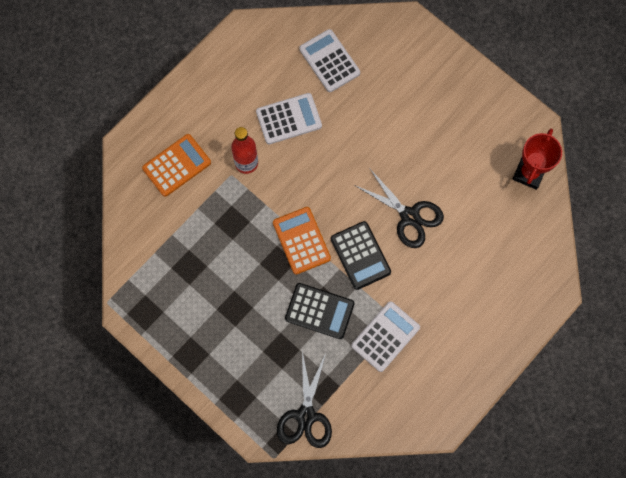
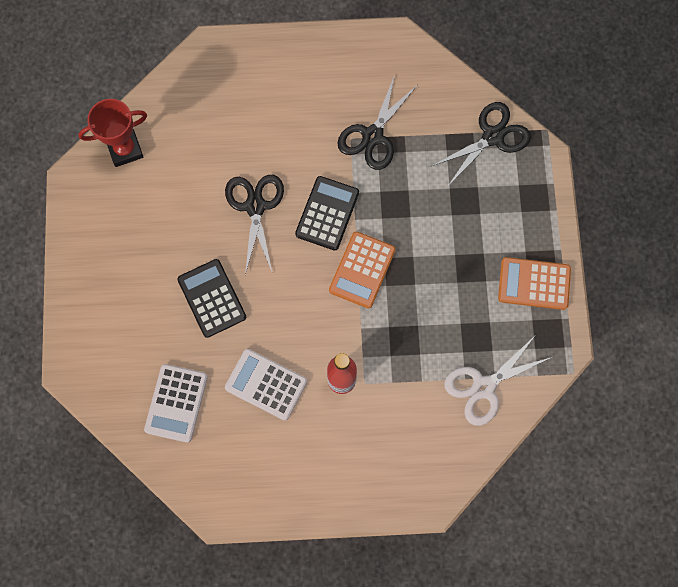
camera: 135 degrees left, 0 degrees up
(155, 240) = (483, 387): none -> white scissors
(176, 165) = (403, 437): orange calculator -> orange calculator (534, 284)
(319, 311) = (404, 202): black calculator -> black calculator (211, 298)
(385, 336) = (372, 136): white calculator -> black scissors

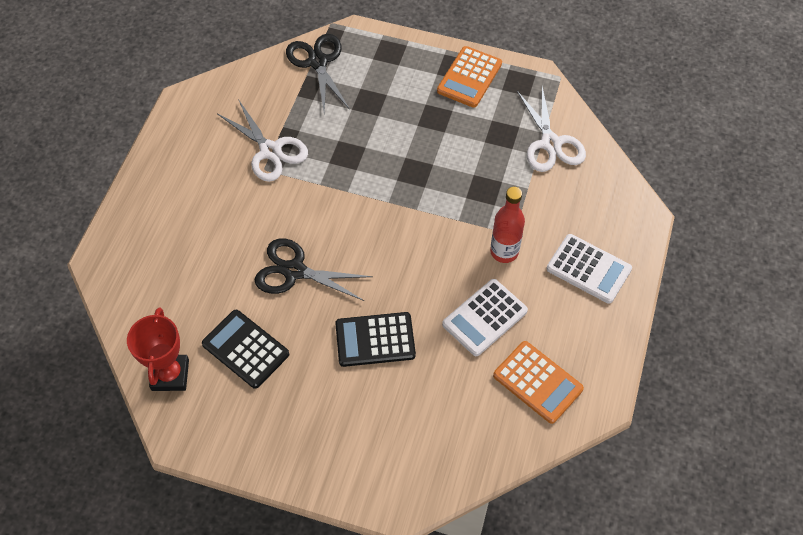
camera: 70 degrees left, 15 degrees down
(176, 403) = (474, 407): white calculator -> white calculator (588, 269)
(327, 213) = (331, 212): black calculator -> black calculator (245, 349)
(362, 270) = (401, 201): orange calculator -> orange calculator (538, 382)
(372, 136) = (270, 151): black scissors -> white scissors

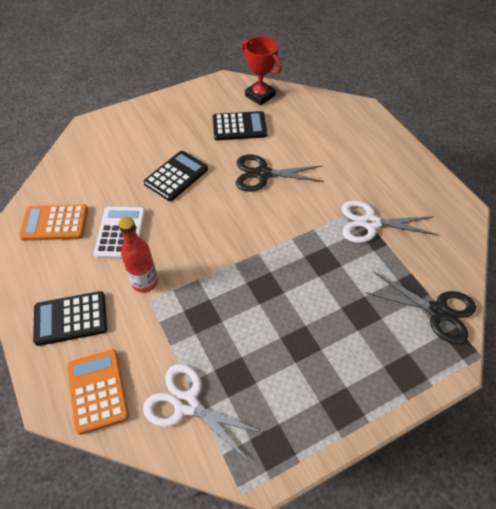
camera: 135 degrees right, 5 degrees down
(294, 271) = (262, 174): black scissors -> black scissors turned 150 degrees counterclockwise
(469, 77) = (317, 409): orange calculator -> orange calculator (97, 391)
(588, 269) = (71, 319): white calculator -> black calculator

